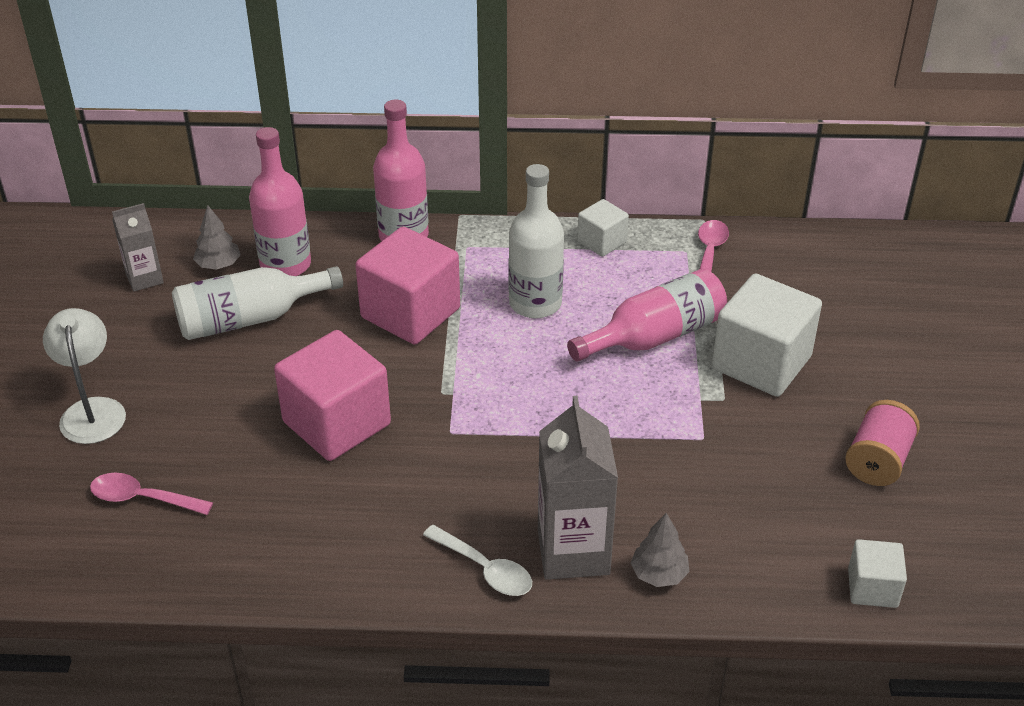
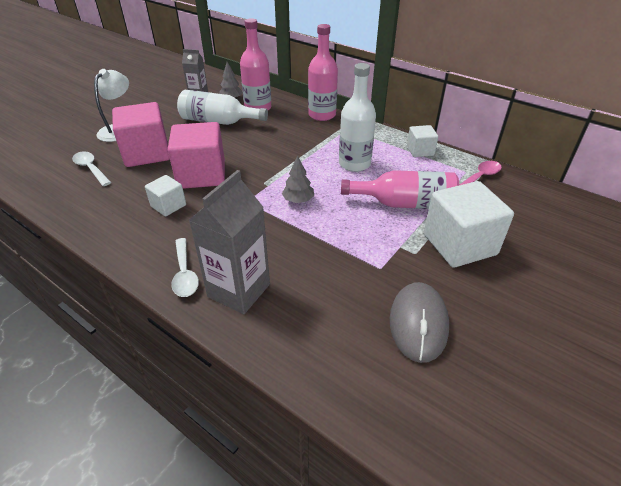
camera: 35 degrees right, 0 degrees up
(143, 498) = (91, 169): pink spoon -> white spoon
(410, 313) = (289, 145): pink cube -> pink cube (147, 153)
(659, 574) = (272, 331): grey tree -> grey tree (298, 200)
(796, 481) = (418, 323): none -> grey mouse
(872, 588) = (408, 428): white cube -> white cube (168, 206)
(878, 461) = (491, 341): pink spool -> none

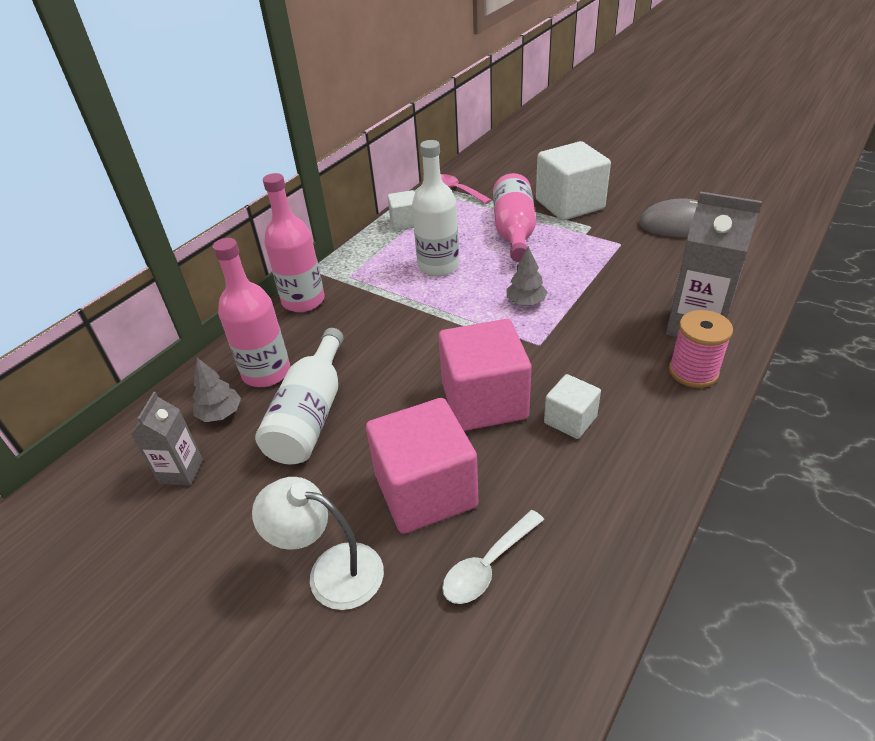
camera: 90 degrees left, 0 degrees up
(184, 274) = (693, 372): white spoon -> pink spool

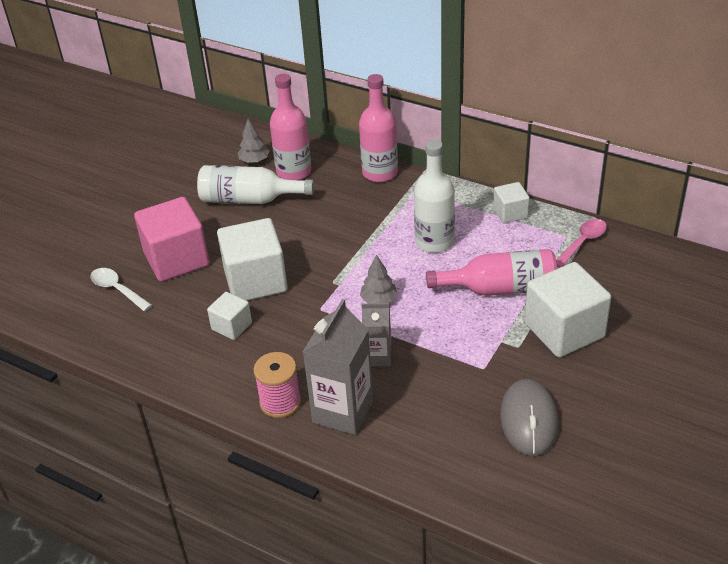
camera: 85 degrees right, 0 degrees up
(181, 471) = (206, 157): grey carton -> grey carton (378, 357)
(331, 571) = (125, 228): white lamp -> none
(484, 401) = (255, 280): pink cube -> white cube

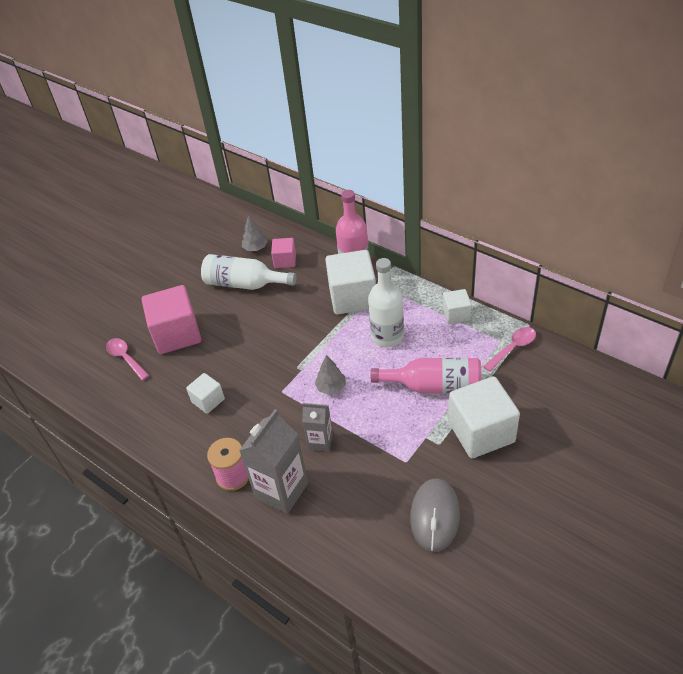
camera: 10 degrees right, 5 degrees up
(117, 289) = (125, 358): white spoon -> pink spoon
(255, 280) = (235, 360): white cube -> white cube (352, 297)
(294, 171) = (285, 260): pink bottle -> pink cube

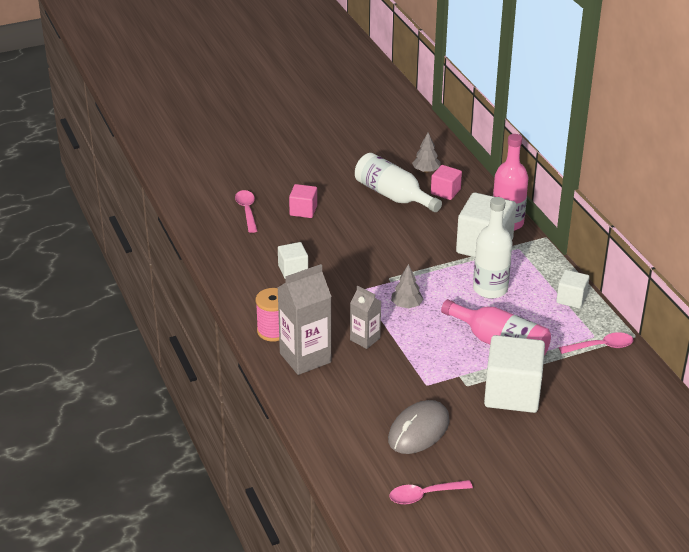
camera: 25 degrees right, 10 degrees down
(177, 334) = (303, 210): pink cube -> pink cube, size x0.52
(491, 587) = (424, 495): none -> pink spoon

